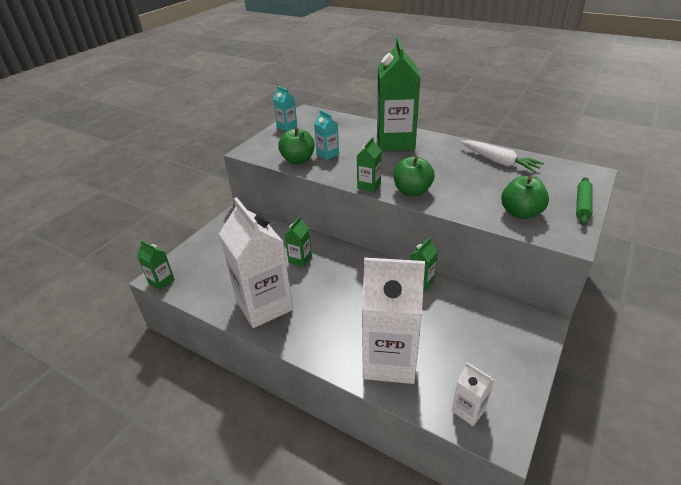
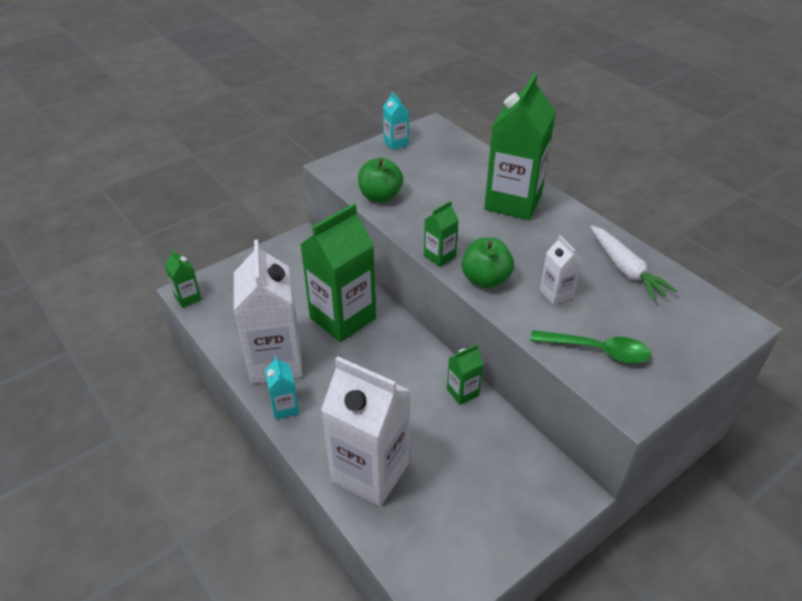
camera: 20 degrees right, 5 degrees up
(300, 259) = (342, 318): green carton -> green carton, size x2.21
(327, 154) = (419, 197): turquoise carton -> turquoise carton (285, 407)
(468, 410) = (420, 558): white carton -> white carton (556, 293)
(520, 213) = (597, 350): green apple -> green spoon
(582, 205) = (686, 365): green rolling pin -> none

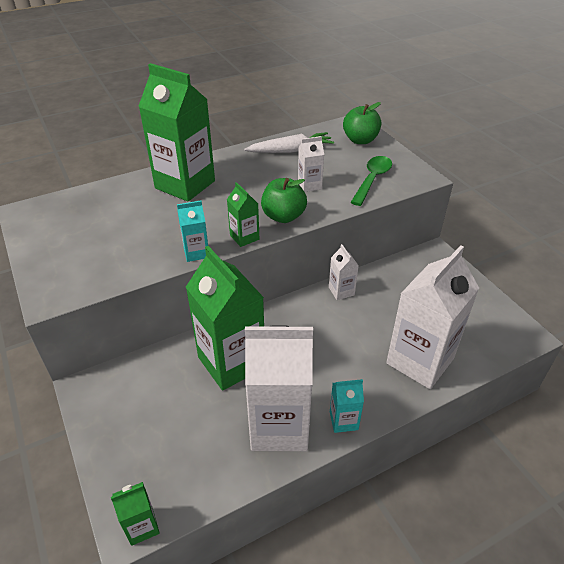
camera: 80 degrees left, 0 degrees up
(380, 196) = (131, 265): green apple -> green apple (360, 140)
(396, 143) = (37, 242): turquoise carton -> turquoise carton (196, 252)
(462, 392) = (341, 291): green carton -> white carton

